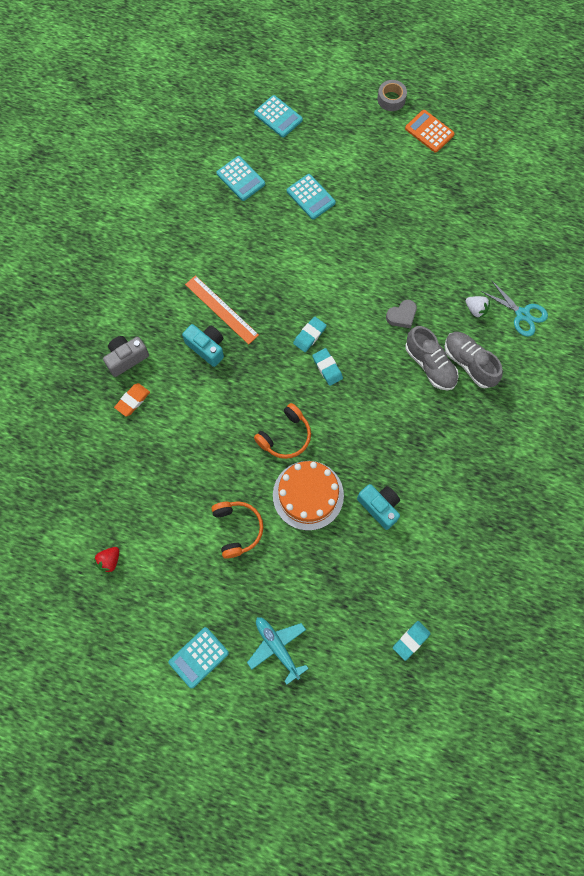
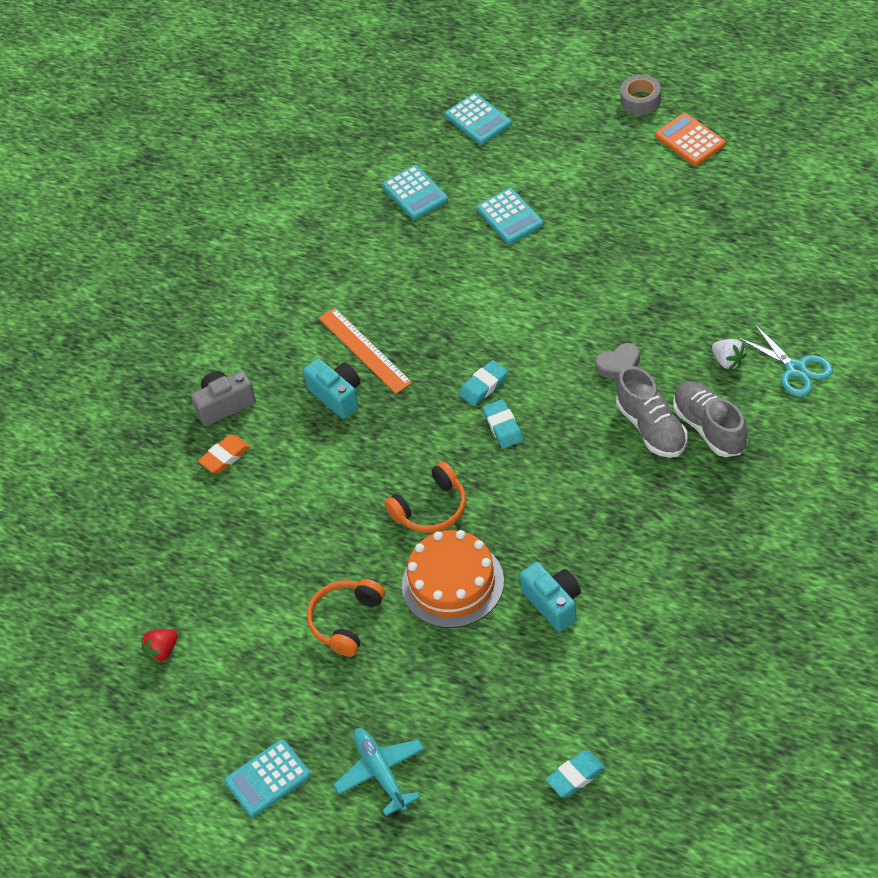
camera: 15 degrees right, 20 degrees down
(237, 529) = (346, 621): orange headphones -> orange headphones turned 150 degrees counterclockwise

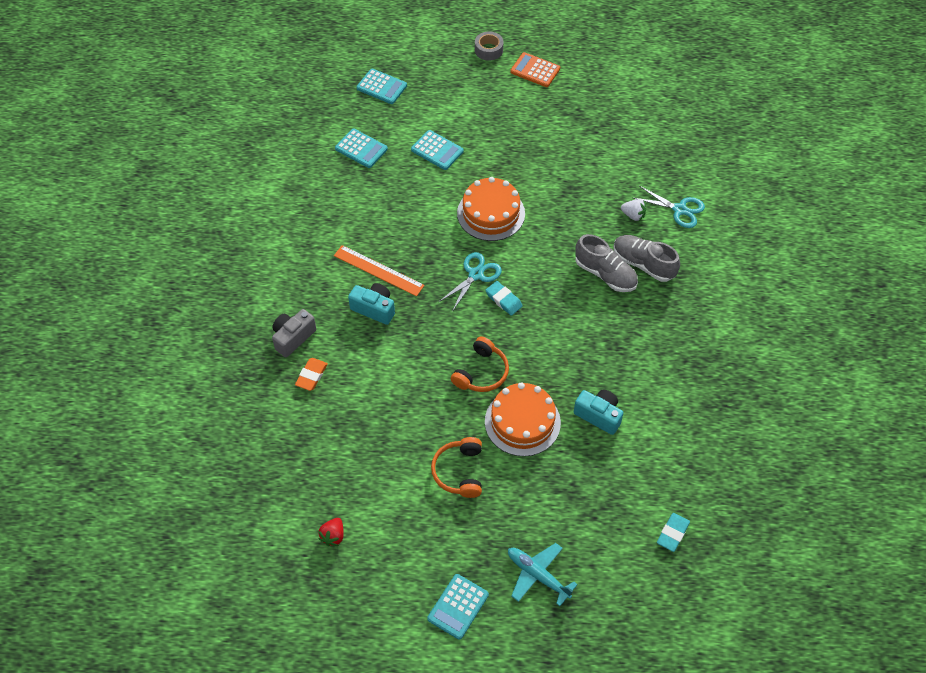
camera: 30 degrees left, 5 degrees up
(483, 386) = (476, 274): turquoise eraser -> turquoise scissors
(540, 313) = (491, 213): none -> orange cake
(619, 365) = (562, 236): grey heart -> none

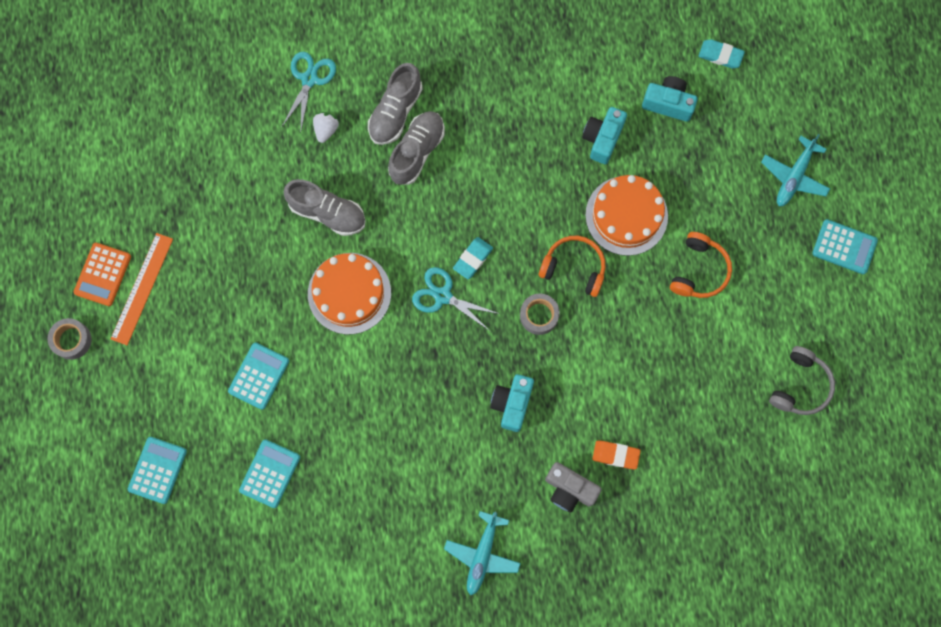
camera: 100 degrees left, 20 degrees up
(260, 270) = (482, 555): none -> turquoise plane
(333, 536) = (800, 385): red strawberry -> grey headphones
(378, 270) = (457, 410): orange ruler -> orange ruler (142, 288)
(444, 339) = (539, 315): none -> grey tape
(459, 472) = (699, 270): orange headphones -> orange headphones turned 60 degrees counterclockwise
(561, 207) = (327, 213): none -> grey shoe
(627, 477) = (668, 103): none -> turquoise camera

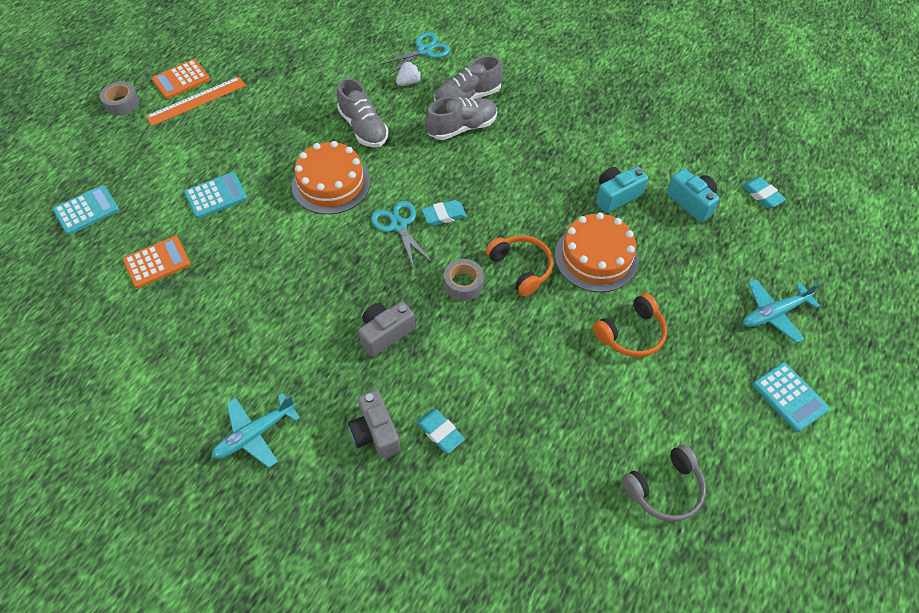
camera: 35 degrees right, 20 degrees down
(270, 473) = (157, 262): turquoise calculator -> orange calculator
(512, 404) = (385, 333): turquoise camera -> grey camera
(615, 455) = (440, 432): orange eraser -> turquoise eraser

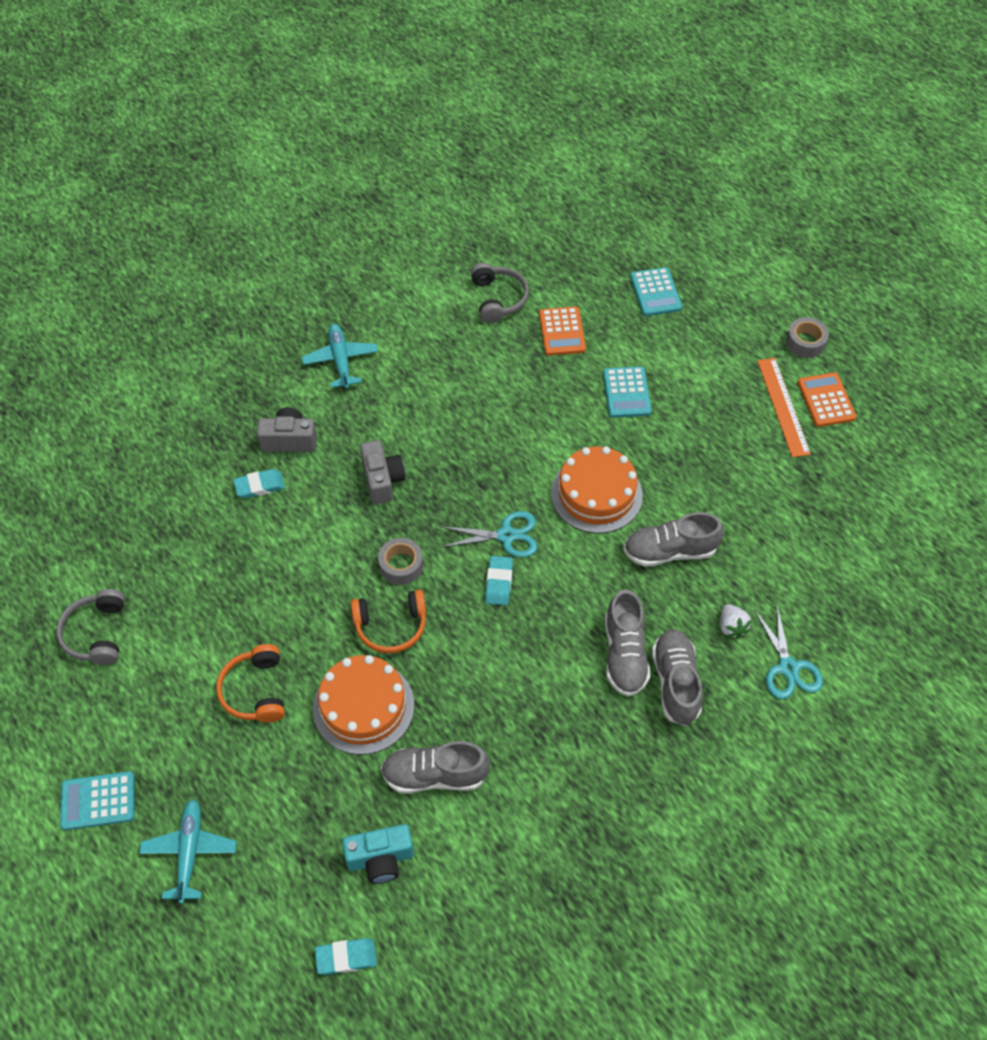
camera: 115 degrees right, 0 degrees up
(127, 328) = (498, 299): none -> grey headphones
(616, 196) = (435, 775): turquoise camera -> grey shoe

